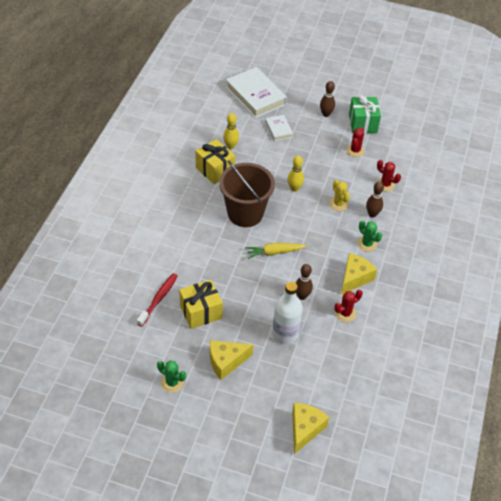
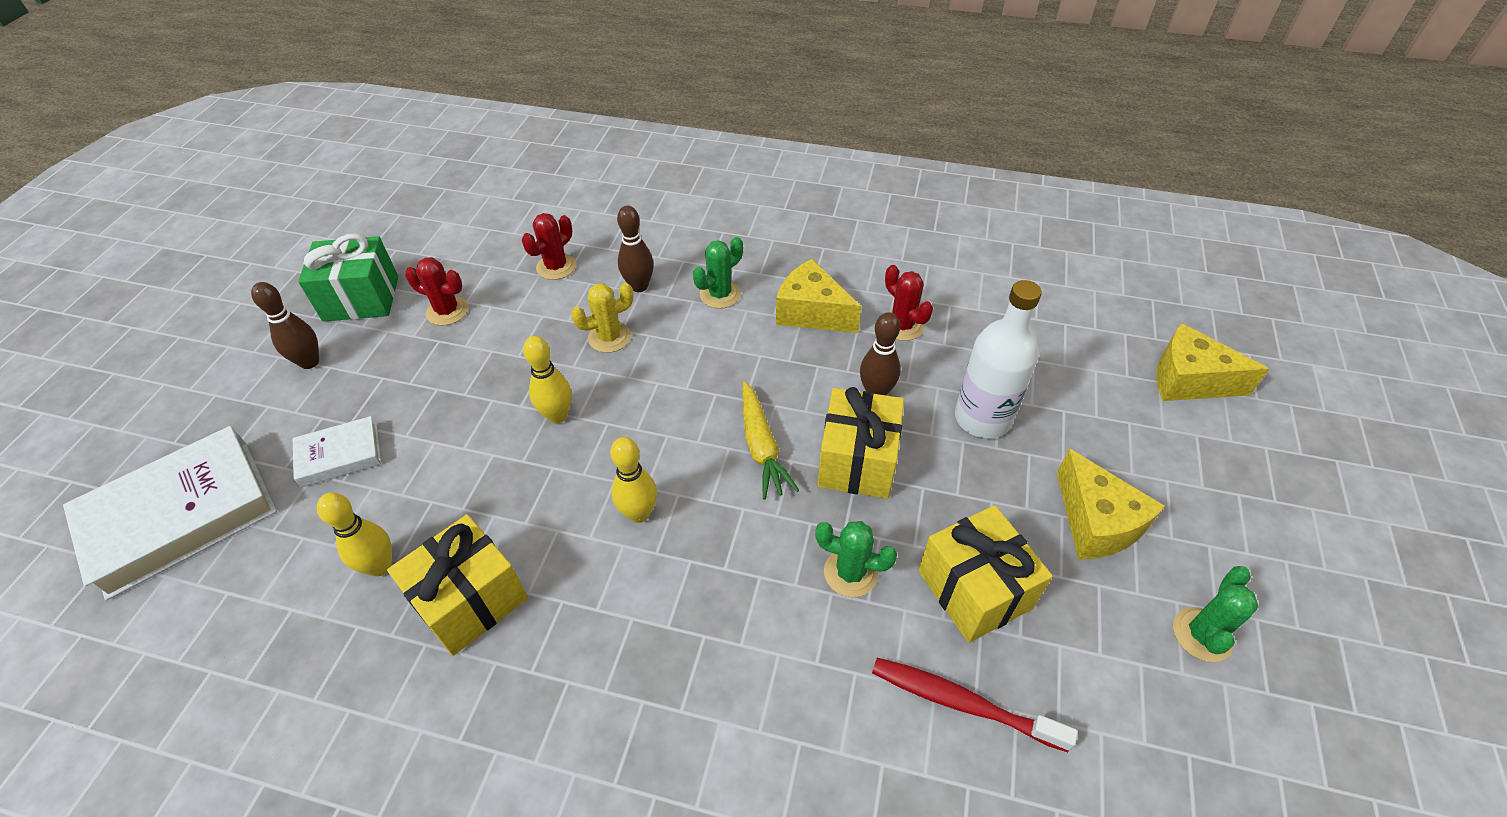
camera: 90 degrees left, 0 degrees up
(212, 274) = (850, 572): none -> green cactus
(245, 213) = (639, 513): brown bucket -> yellow bowling pin
(264, 284) = (857, 461): none -> yellow gift

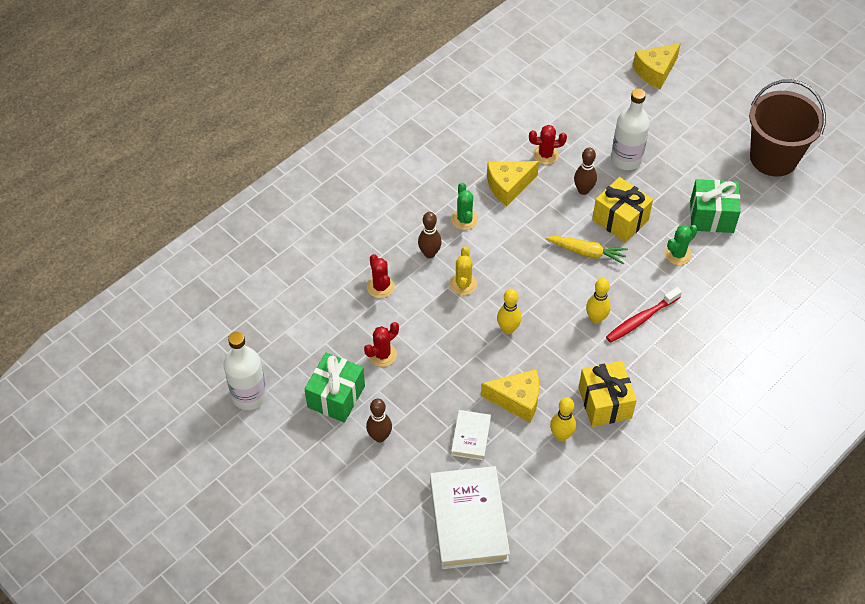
camera: 60 degrees left, 5 degrees up
(335, 232) = (249, 395): none -> white bottle
(962, 703) = (756, 249): red toothbrush -> red toothbrush (641, 319)
(974, 589) = (711, 216): yellow gift -> green gift
(1096, 522) = (706, 156): yellow cheese -> yellow cheese (517, 400)
(1202, 634) = (773, 158): green cactus -> brown bucket

